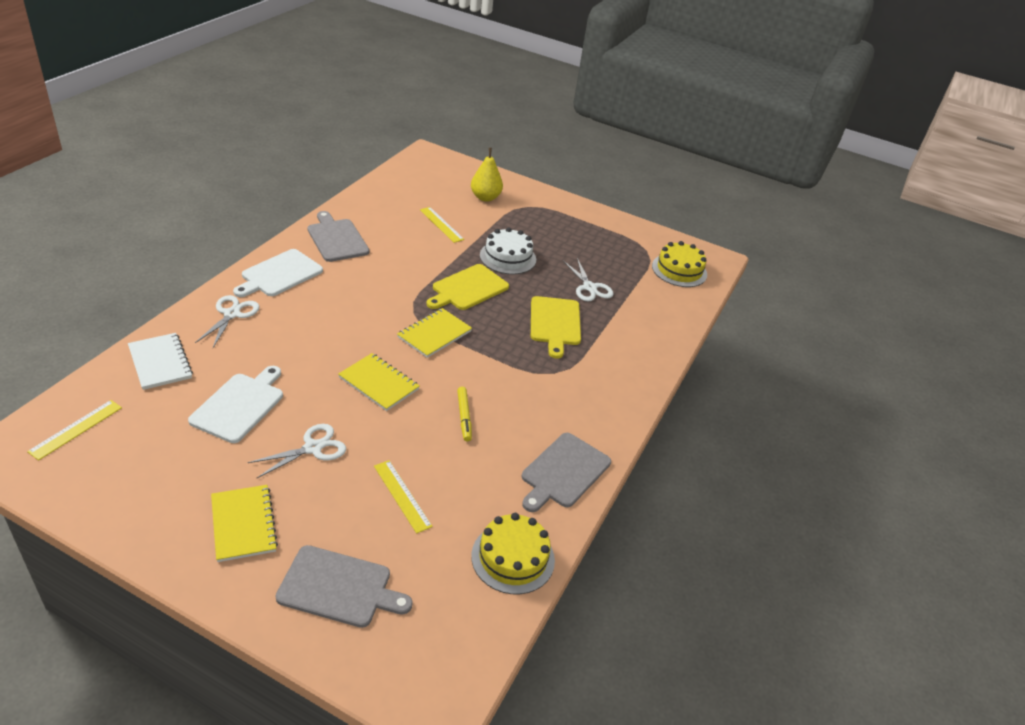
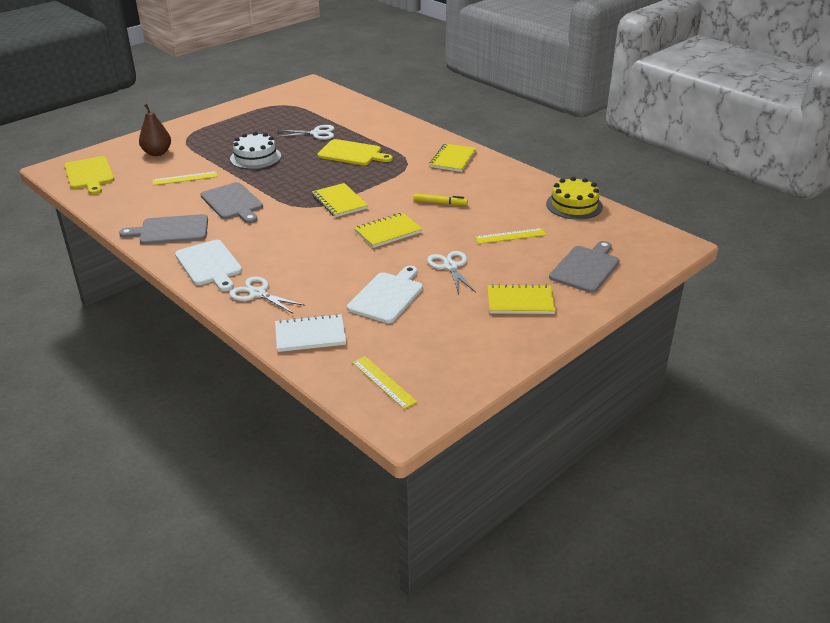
camera: 65 degrees left, 5 degrees down
(240, 405) = (387, 296): white cutting board -> white cutting board turned 75 degrees clockwise
(468, 288) = (287, 180): yellow cutting board -> yellow cutting board (89, 174)
(485, 197) = (157, 153): yellow pear -> brown pear
(563, 472) = (506, 177): grey cutting board -> grey cutting board (232, 203)
(587, 412) = (453, 159): none -> yellow notebook
(679, 270) = (315, 99): yellow cake -> none

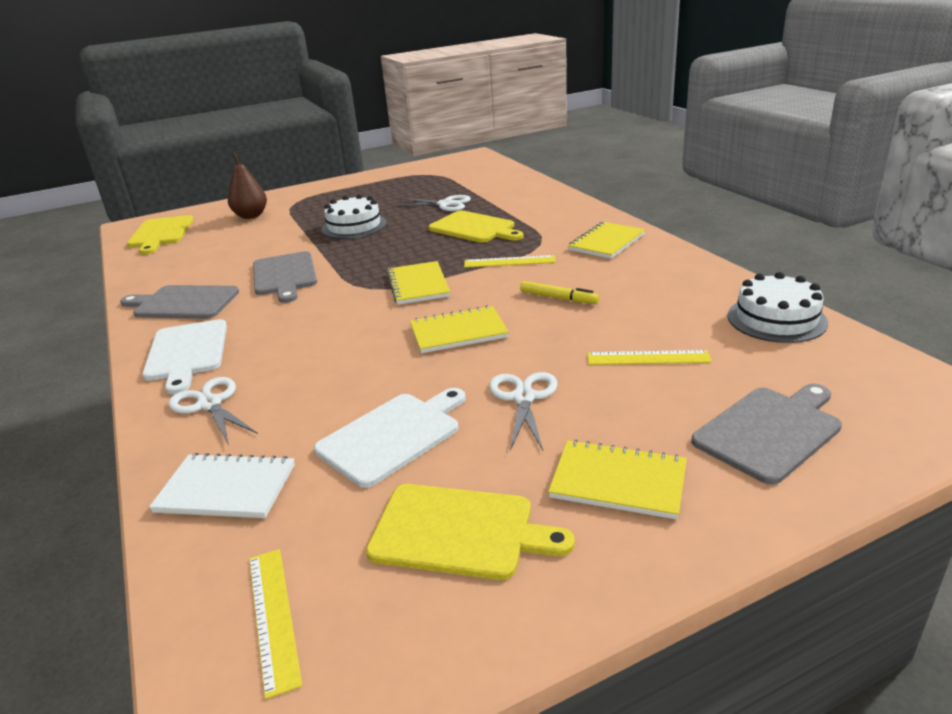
camera: 20 degrees right, 5 degrees down
(185, 178) = (255, 244): yellow ruler -> yellow ruler (509, 261)
(452, 335) = (459, 532): none -> yellow cutting board
(574, 205) = (776, 319): yellow cake -> white cake

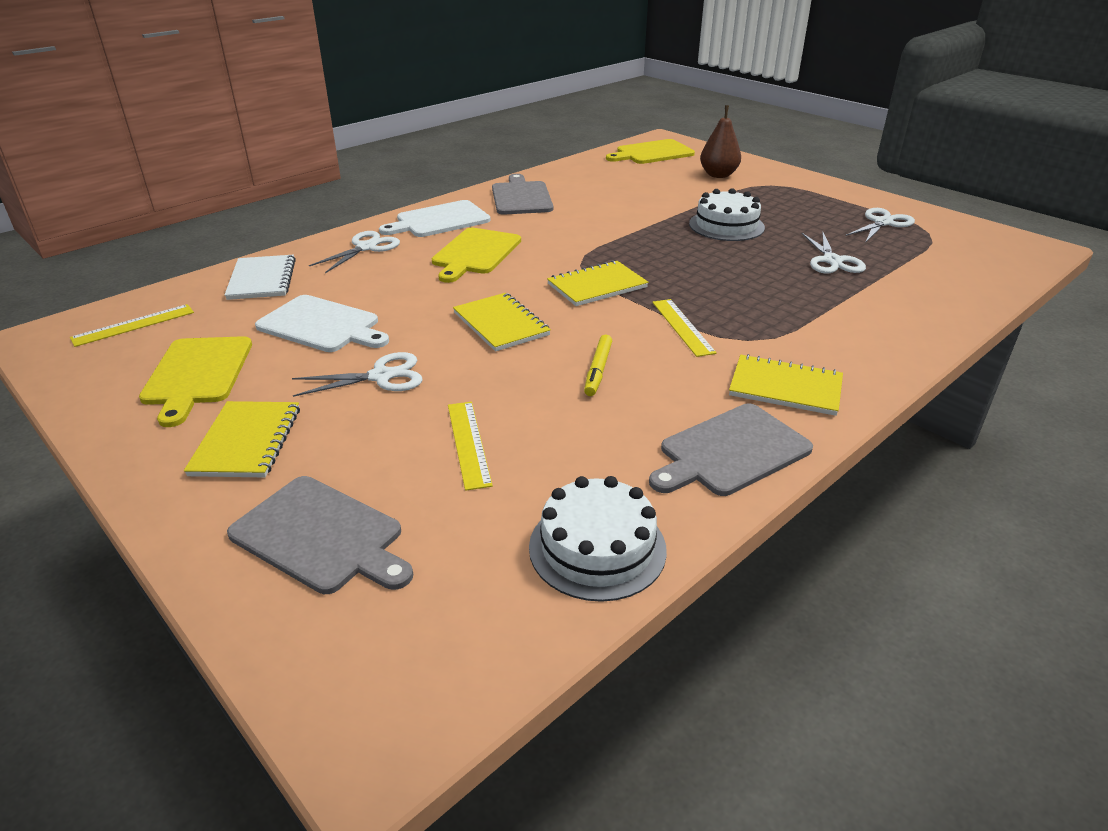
camera: 70 degrees right, 5 degrees up
(284, 275) = (590, 221): grey cutting board -> grey cutting board (730, 451)
(401, 182) = (883, 223): none -> white scissors
(474, 228) = (768, 290): yellow cutting board -> yellow cutting board (475, 253)

